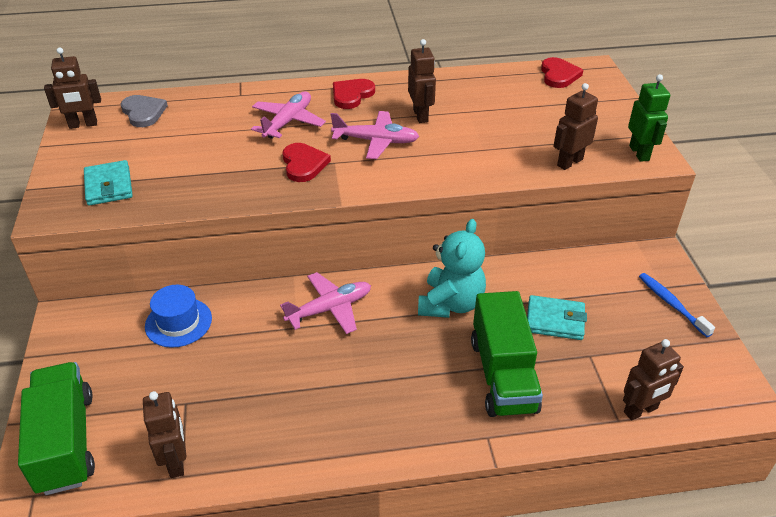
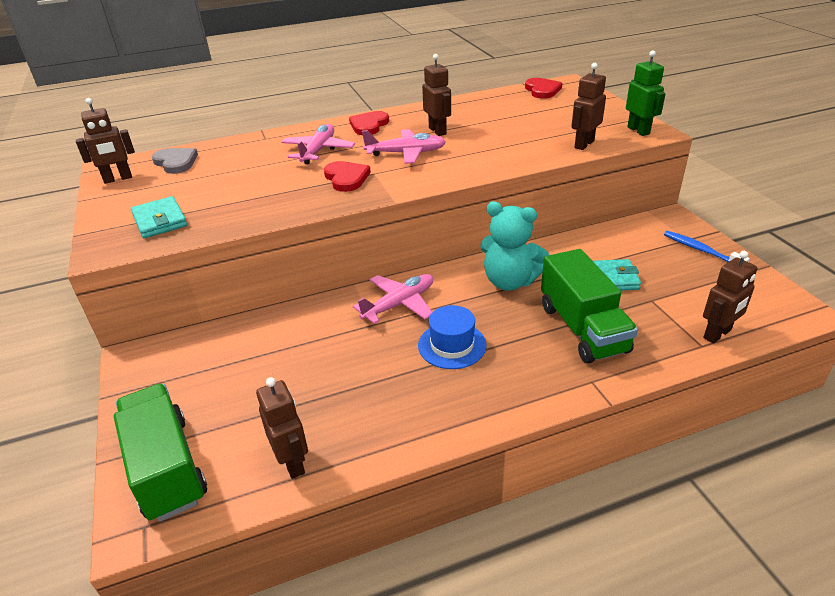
camera: 10 degrees left, 5 degrees down
(178, 322) = (254, 340): blue hat -> blue hat (452, 345)
(450, 304) = (509, 281): turquoise teddy bear -> turquoise teddy bear turned 105 degrees clockwise

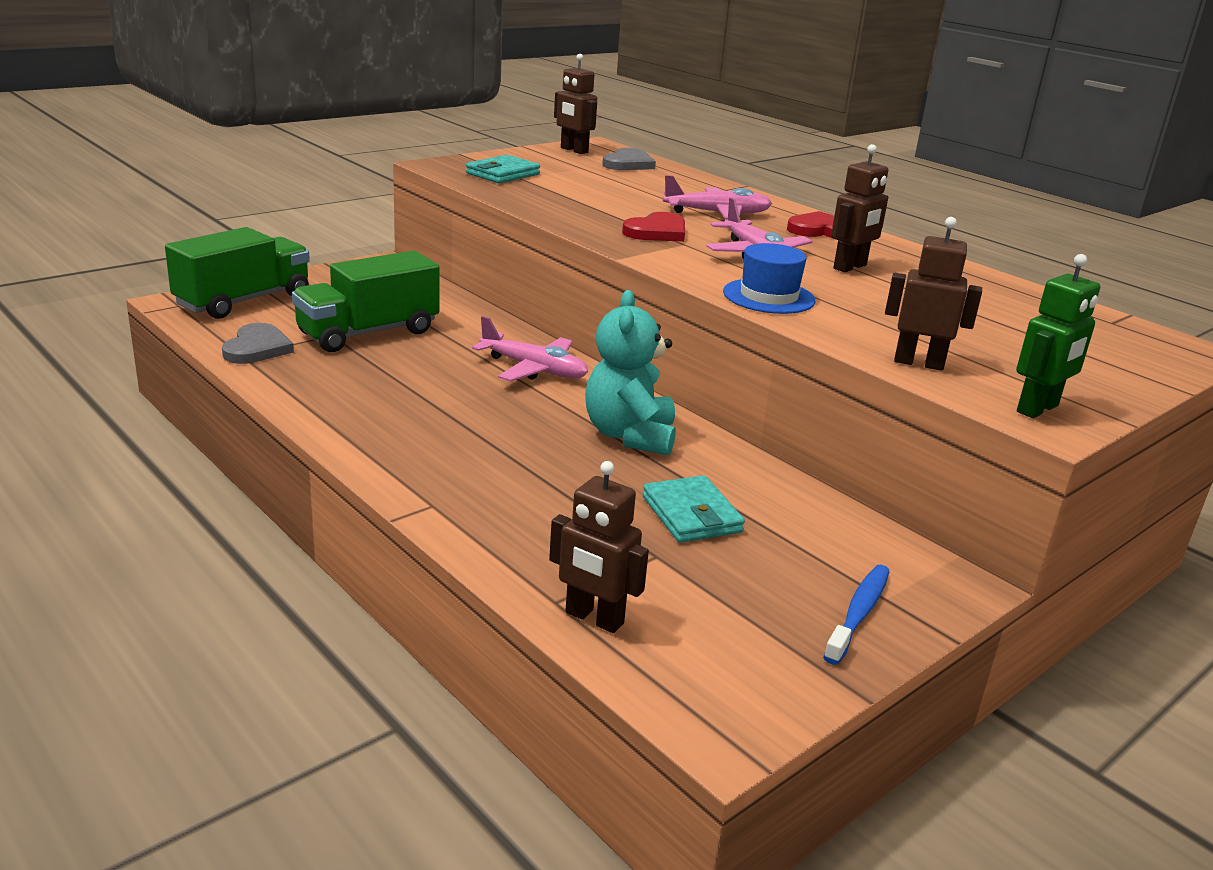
camera: 65 degrees right, 10 degrees down
(293, 462) = (257, 348): brown robot -> grey heart
(452, 345) = (467, 407): blue hat -> blue hat (768, 296)
(542, 90) = (1117, 329): red heart -> none
(582, 328) = (547, 495): green truck -> green truck (368, 333)

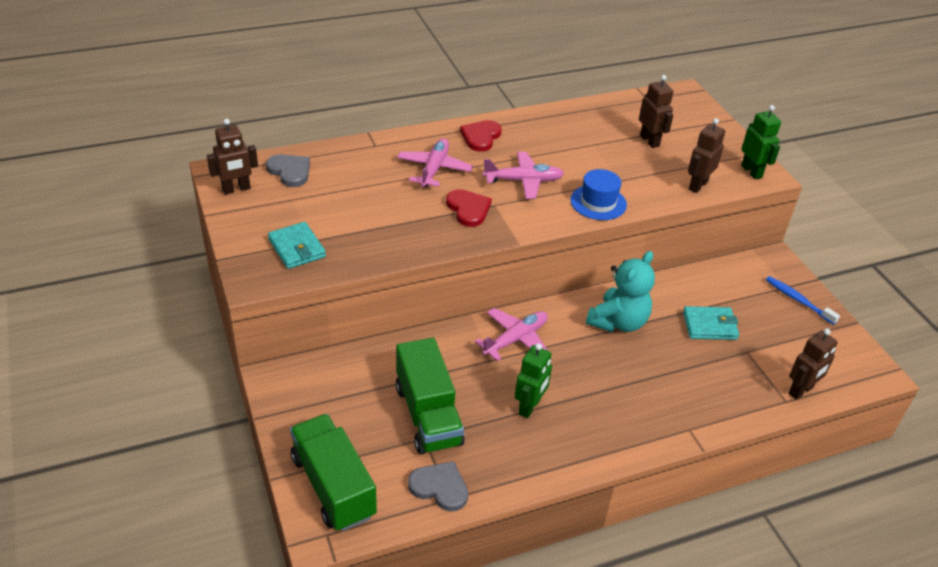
camera: 70 degrees left, 15 degrees up
(413, 386) = (529, 407): none -> green robot
(630, 435) = (618, 322): turquoise teddy bear -> turquoise teddy bear turned 75 degrees counterclockwise
(850, 267) = (552, 152): brown robot -> brown robot (650, 141)

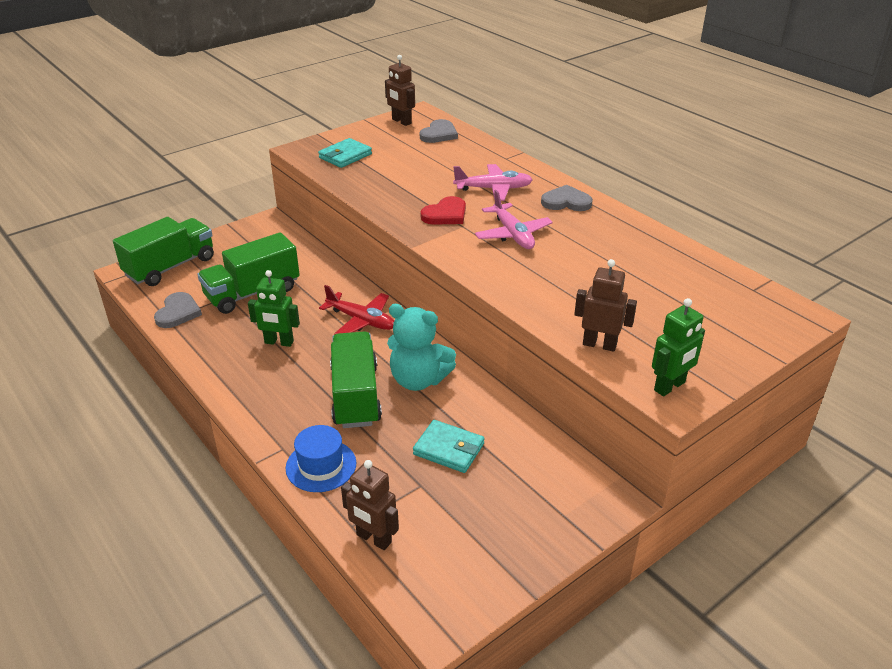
camera: 75 degrees right, 5 degrees down
(481, 137) = (566, 202): red heart -> grey heart
(516, 339) = (361, 321): pink plane -> red plane
(598, 202) = (511, 281): blue hat -> blue hat (321, 466)
(629, 367) = (355, 396): none -> green truck
(650, 141) = (661, 301): brown robot -> none
(709, 326) = (449, 449): turquoise wallet -> turquoise wallet turned 45 degrees counterclockwise
(798, 300) = (542, 528): blue toothbrush -> none

